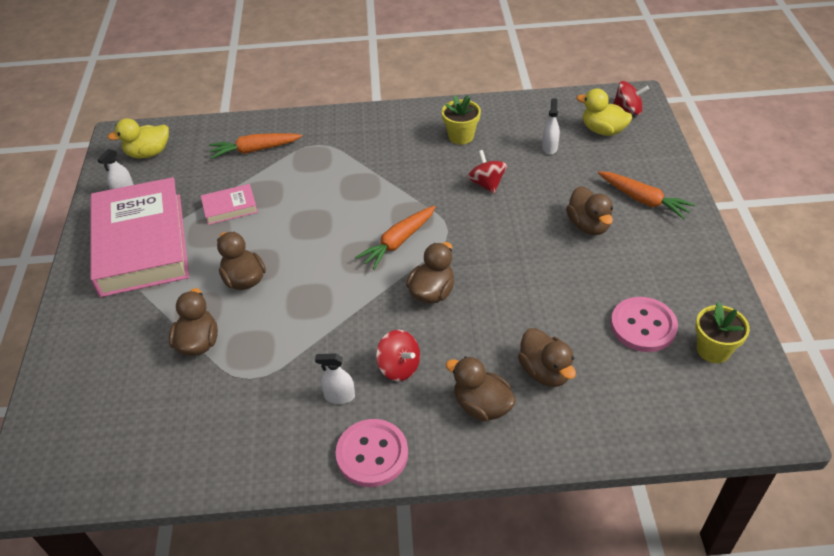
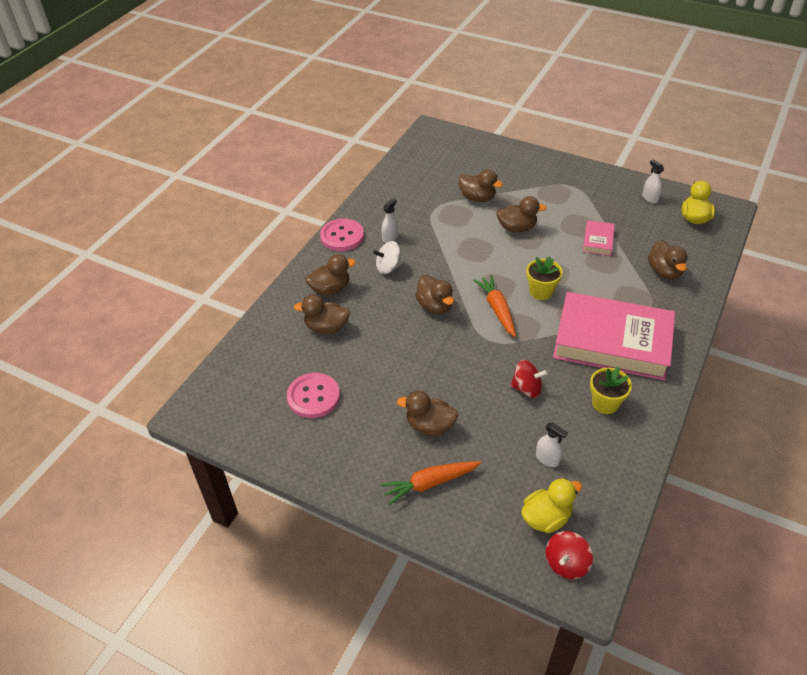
camera: 120 degrees right, 0 degrees up
(141, 244) = (586, 195): pink book -> pink book (612, 342)
(255, 150) = (664, 272): orange carrot -> brown duck
(399, 367) = (388, 267): red spinning top -> white spinning top
(713, 350) = (262, 421): yellow flower pot -> yellow flower pot (541, 291)

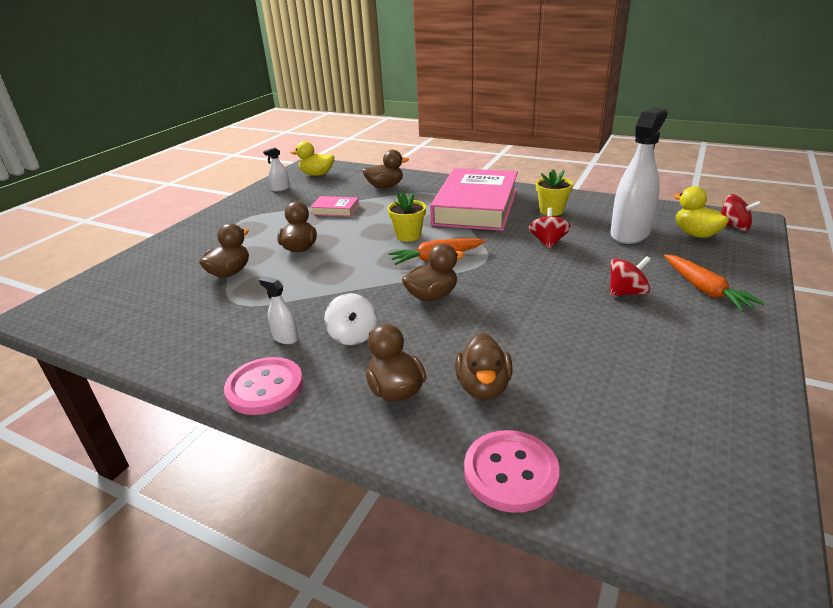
camera: 90 degrees left, 15 degrees down
(313, 397) = (627, 387): pink button -> pink button (510, 472)
(430, 426) = (626, 292): brown duck -> red spinning top
(547, 459) = (630, 233): white spray bottle -> white spray bottle, size x2.28

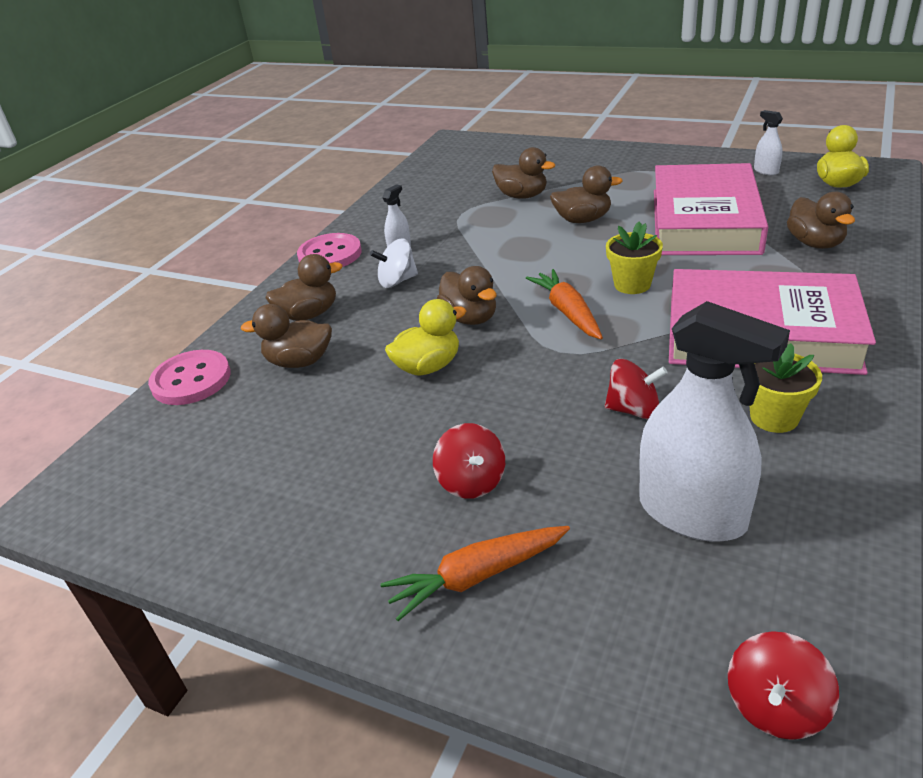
camera: 90 degrees right, 5 degrees up
(335, 210) = (704, 220): pink book -> pink book, size x2.39
(695, 234) = (713, 618): yellow duck -> yellow duck (428, 367)

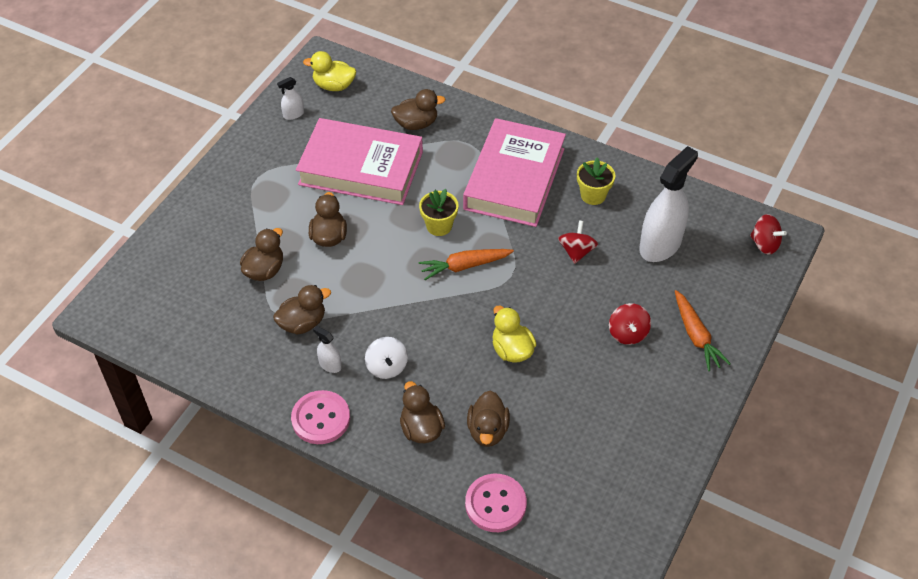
camera: 90 degrees left, 15 degrees up
(470, 318) = (456, 322): brown duck -> brown duck (302, 323)
(471, 481) = (628, 333): red spinning top -> red spinning top turned 105 degrees clockwise

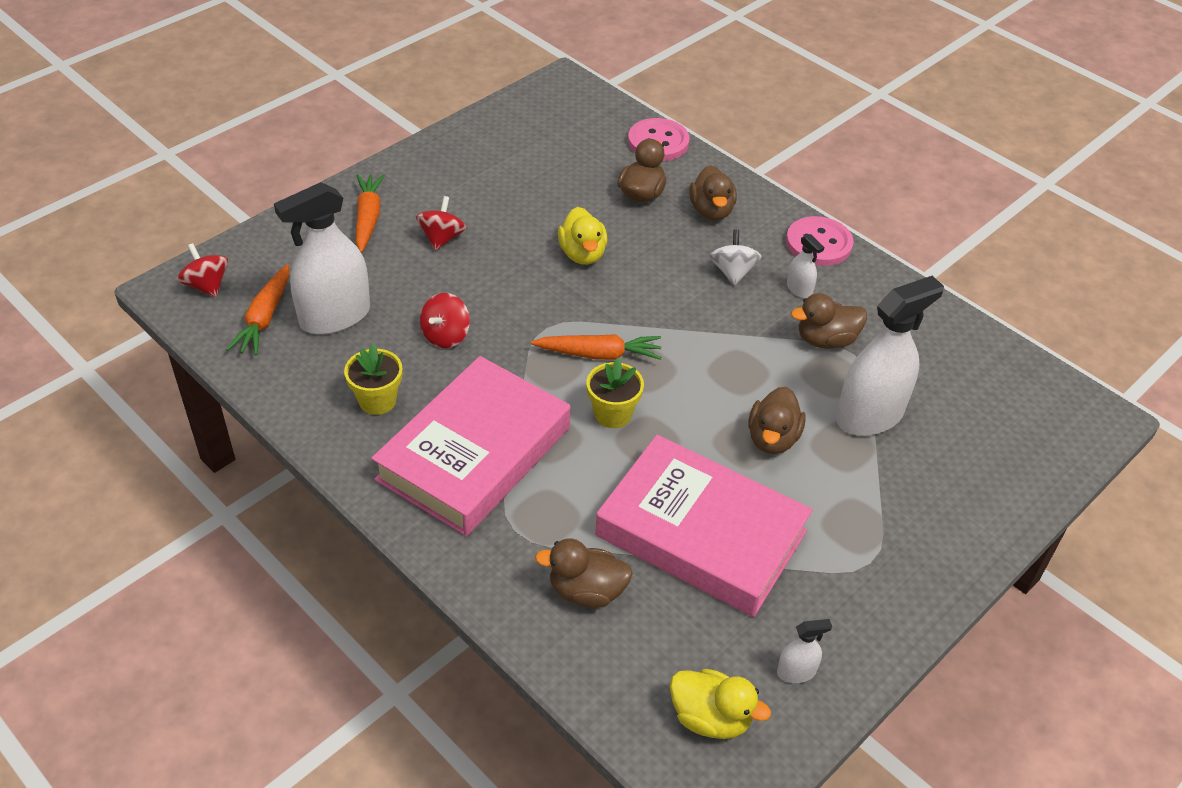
camera: 165 degrees left, 5 degrees down
(264, 270) = (869, 416): brown duck -> white spray bottle
(706, 231) = (265, 318): none -> orange carrot

